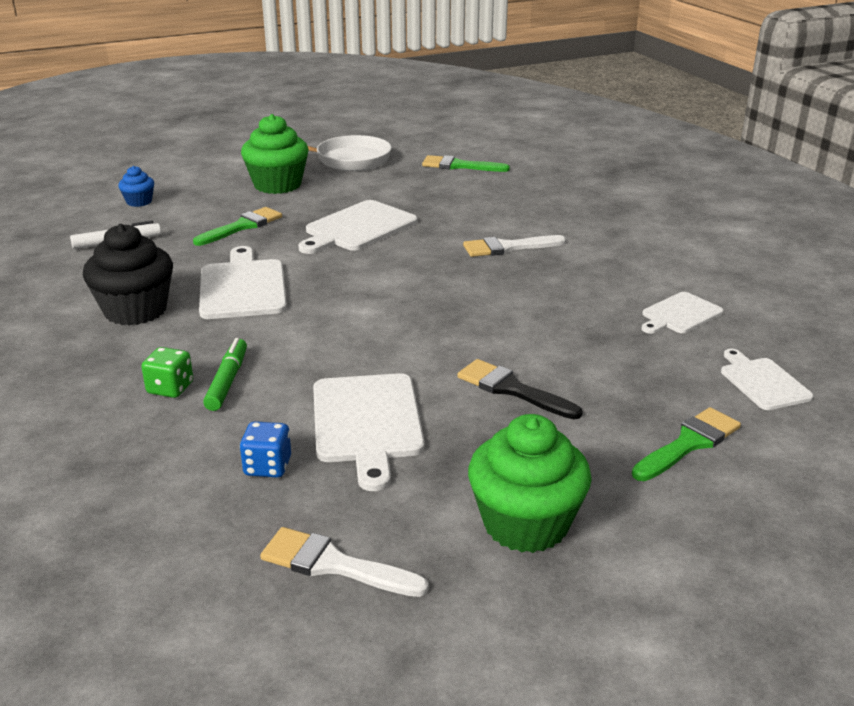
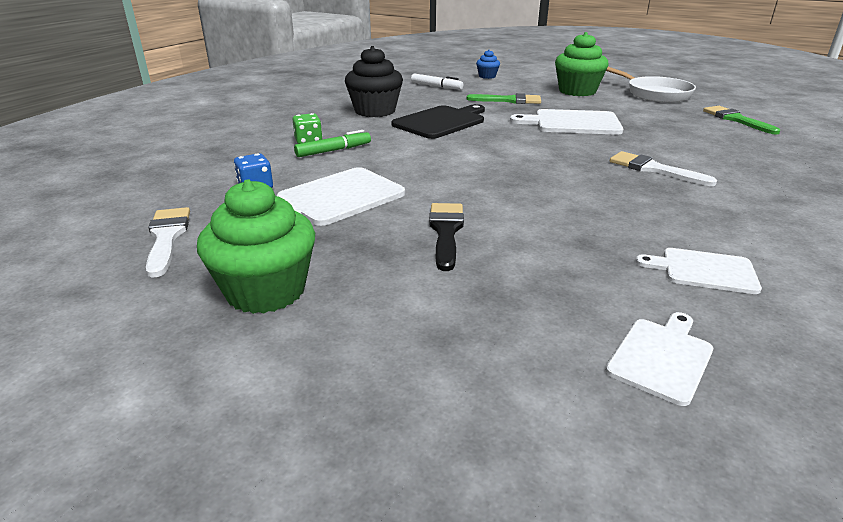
camera: 55 degrees right, 0 degrees up
(242, 287) = (441, 122): white cutting board -> black cutting board
(689, 443) = (474, 339): green brush -> none

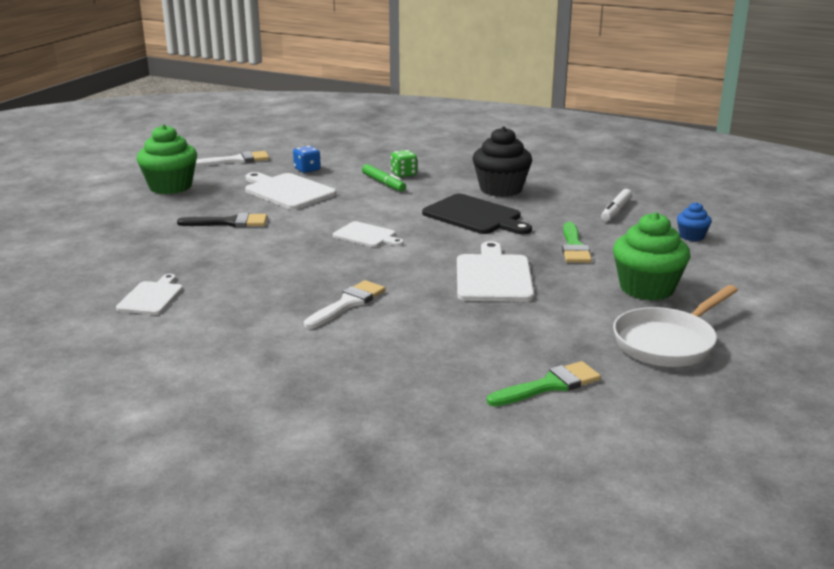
camera: 85 degrees right, 5 degrees down
(661, 357) = (69, 272): white cutting board -> white cutting board (366, 235)

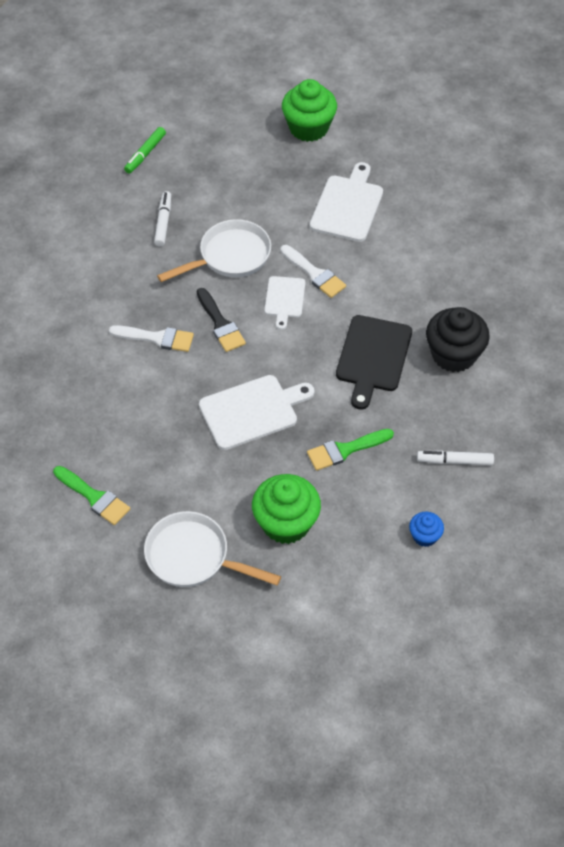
camera: 65 degrees right, 30 degrees up
(151, 297) = (111, 226): white cutting board -> none
(189, 269) = (163, 222): none -> white marker
(229, 222) = (258, 202): black brush -> black brush (220, 324)
(236, 160) = (398, 137): white brush -> white brush (315, 274)
(281, 248) = (230, 257): none -> white pan
(307, 169) = (408, 195): blue dice -> none
(383, 183) = (411, 262): green marker -> green marker (145, 154)
(403, 174) = (445, 268): green dice -> none

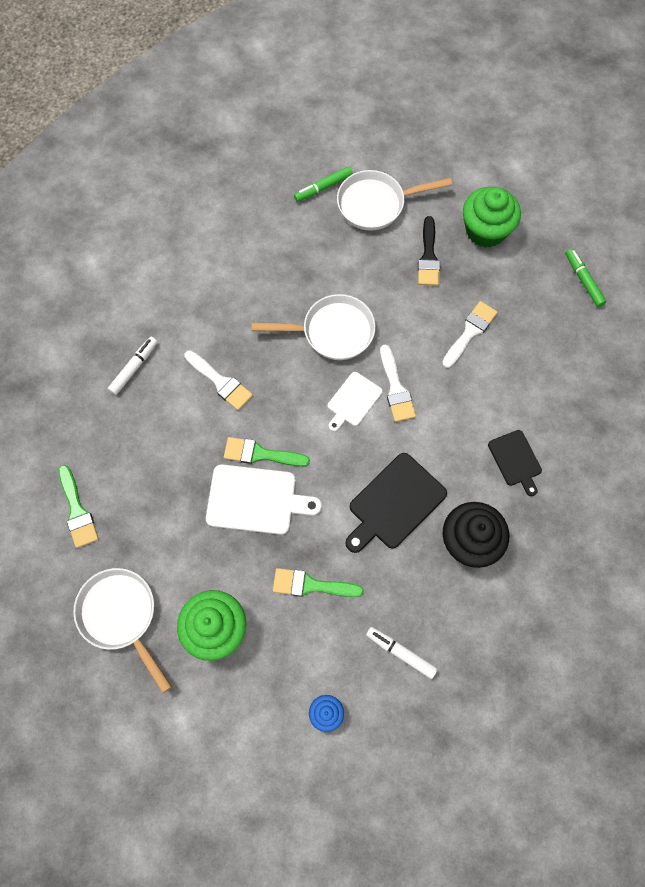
camera: 30 degrees right, 15 degrees up
(163, 222) = (296, 266): white marker -> white marker (134, 368)
(201, 147) = (376, 204): none -> white pan
(220, 324) = (282, 396): black brush -> black brush (428, 257)
(231, 375) = (260, 454): none -> green brush
(347, 206) = (470, 332): white cutting board -> white brush
(413, 130) = (583, 280): none -> green marker
(449, 280) = (515, 460): none -> black cutting board

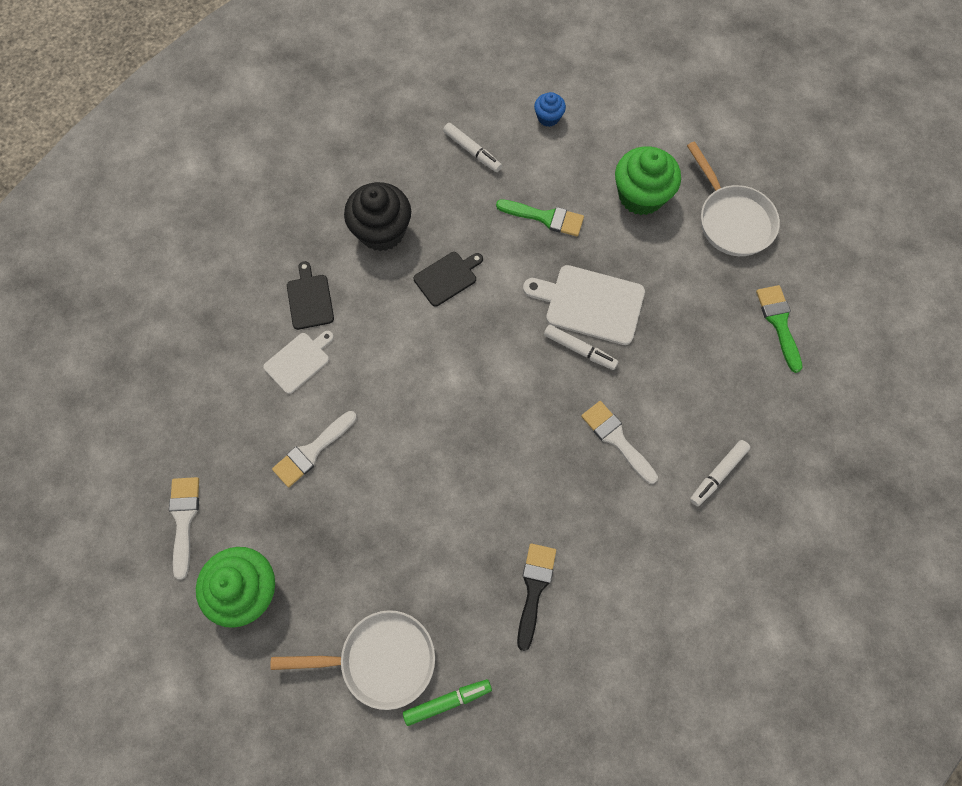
camera: 170 degrees left, 0 degrees up
(260, 454) = (579, 350): green brush -> white marker
(332, 331) = (475, 480): white pan -> none
(353, 401) = (468, 391): white cutting board -> white cutting board (299, 361)
(394, 503) = (447, 277): black cutting board -> black cutting board, size x0.61
(396, 388) = (416, 397): white brush -> white brush (184, 519)
(428, 257) = (332, 563): black brush -> black brush (534, 588)
(583, 280) = (152, 495): green marker -> none

